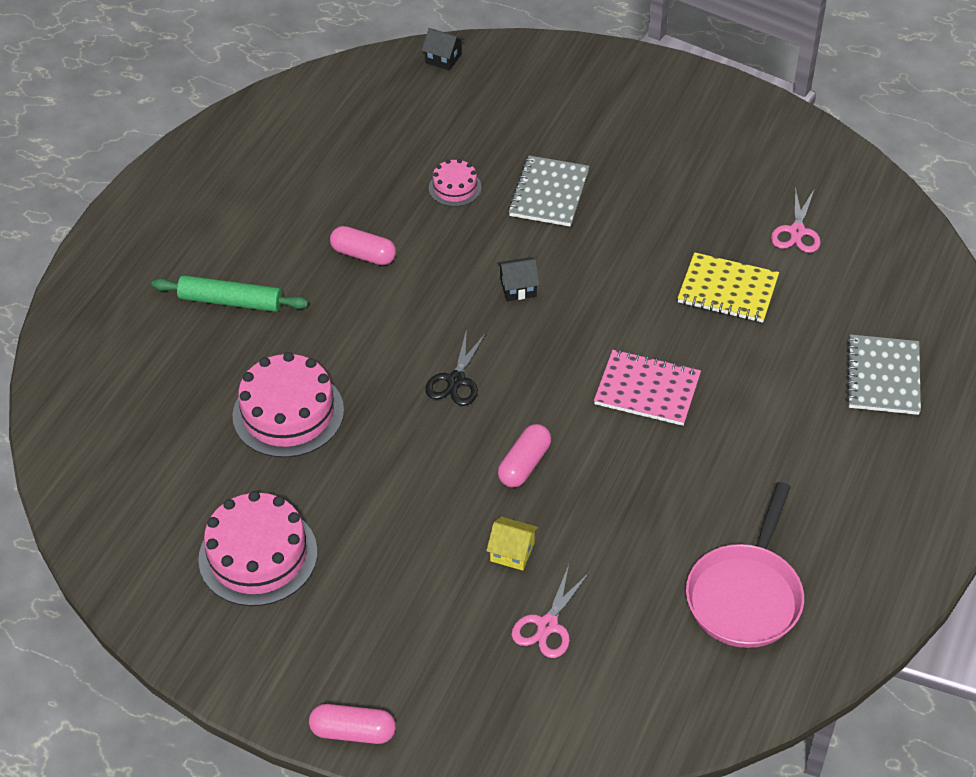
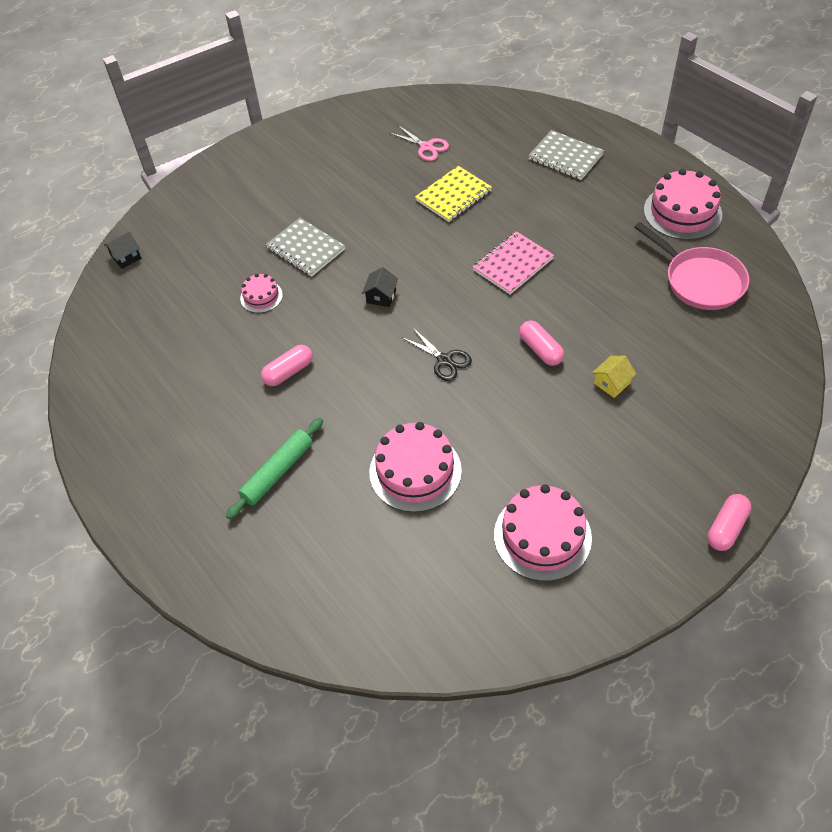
camera: 60 degrees left, 5 degrees up
(547, 625) = (681, 386): pink scissors -> none
(865, 539) = (682, 212): none -> pink cake

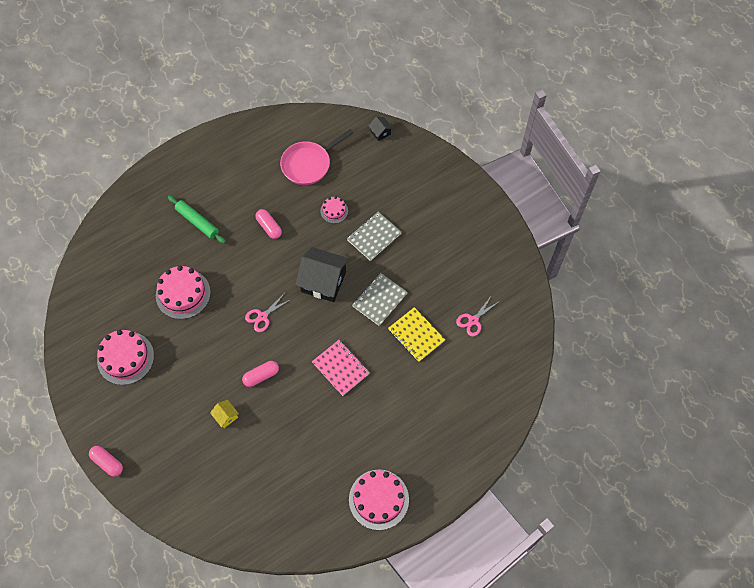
camera: 90 degrees right, 10 degrees up
(381, 296) = (323, 282): black house -> black house, size x2.20
(444, 360) = (262, 316): black scissors -> pink scissors
(565, 157) = (451, 422): grey notebook -> grey notebook (379, 300)
(700, 281) = (306, 495): pink pan -> pink pan (308, 164)

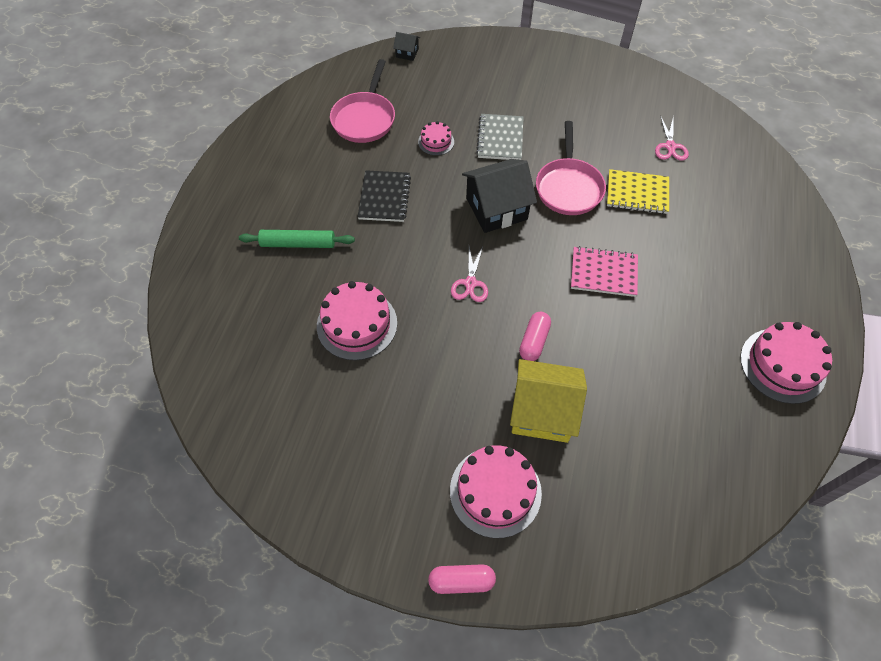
camera: 40 degrees left, 5 degrees down
(125, 358) = (358, 442): pink cake -> pink cake (495, 491)
(226, 416) = (542, 411): yellow house -> yellow house, size x2.20
(269, 227) = (384, 197): pink capsule -> black notebook
(379, 300) = (568, 187): grey notebook -> pink pan

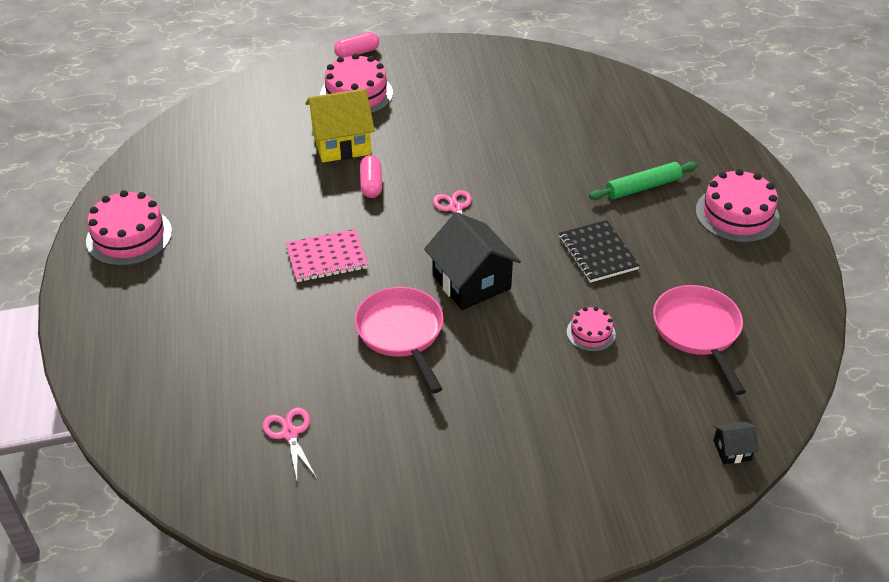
camera: 155 degrees right, 15 degrees down
(357, 324) = (535, 149): pink cake -> pink cake (737, 214)
(496, 209) = (471, 282): black house -> black house turned 75 degrees counterclockwise
(500, 139) = (516, 365): grey notebook -> none
(637, 193) = (316, 354): yellow notebook -> none

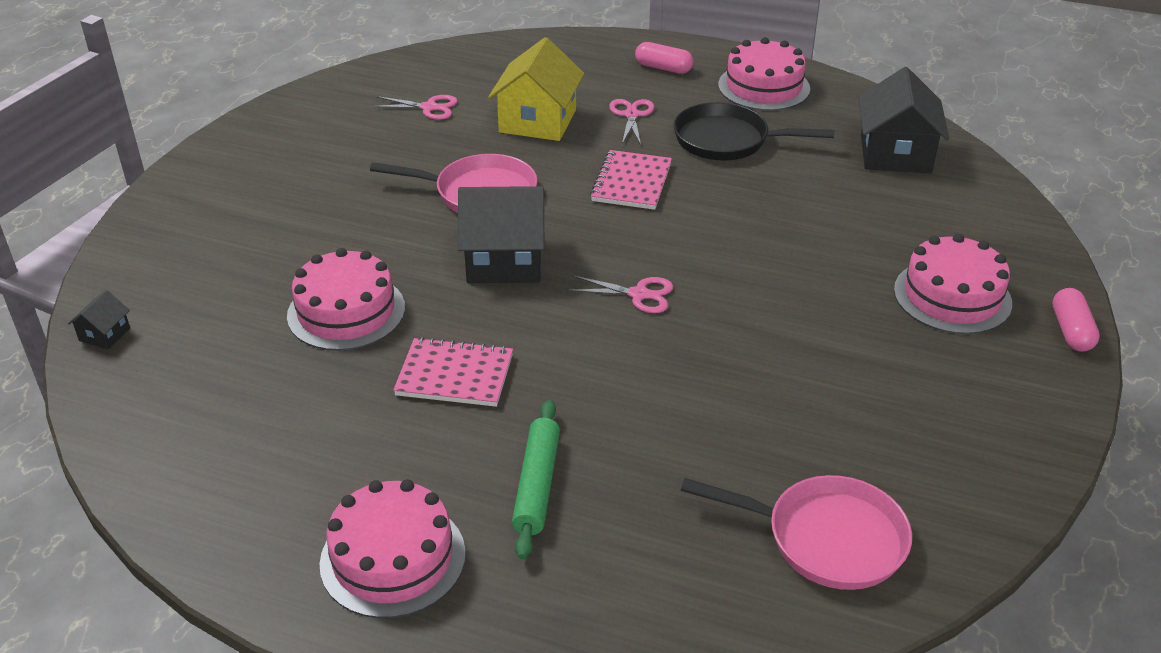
camera: 120 degrees right, 5 degrees down
(200, 147) = (895, 154): none -> black house
(222, 295) = (631, 115): none -> pink scissors
(231, 229) = (727, 140): none -> black pan
(341, 143) = (838, 250): yellow house -> yellow house (538, 121)
(371, 184) = (736, 247): pink capsule -> pink capsule (663, 68)
(591, 333) = (346, 311): pink cake -> pink cake, size x1.88
(598, 253) = (455, 375): black notebook -> pink notebook
(698, 331) = (256, 394): pink pan -> pink pan (826, 538)

